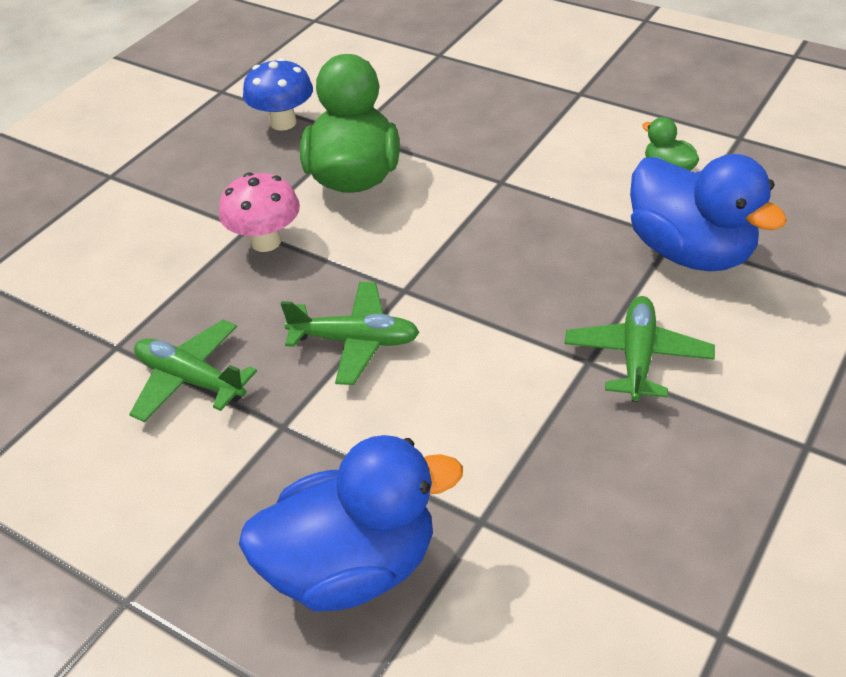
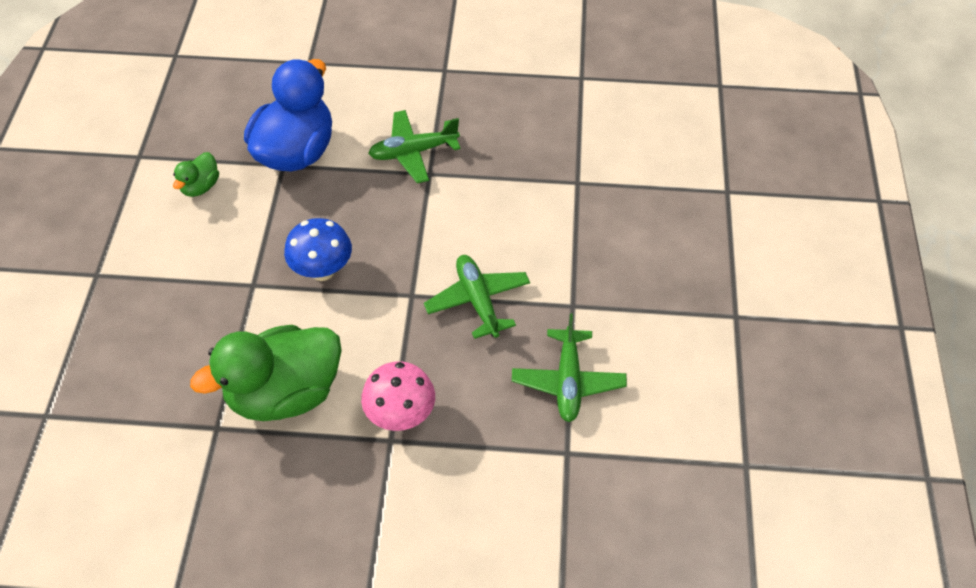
camera: 120 degrees left, 10 degrees up
(283, 122) = (217, 499): blue mushroom -> blue mushroom (322, 270)
(352, 567) = (643, 224): blue duck -> none

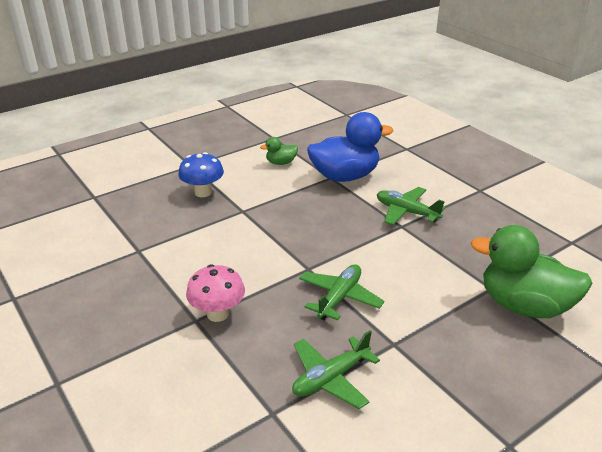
camera: 50 degrees right, 20 degrees down
(285, 393) = (185, 261): green duck -> green duck (524, 305)
(322, 270) = (281, 227): blue mushroom -> blue mushroom (203, 192)

